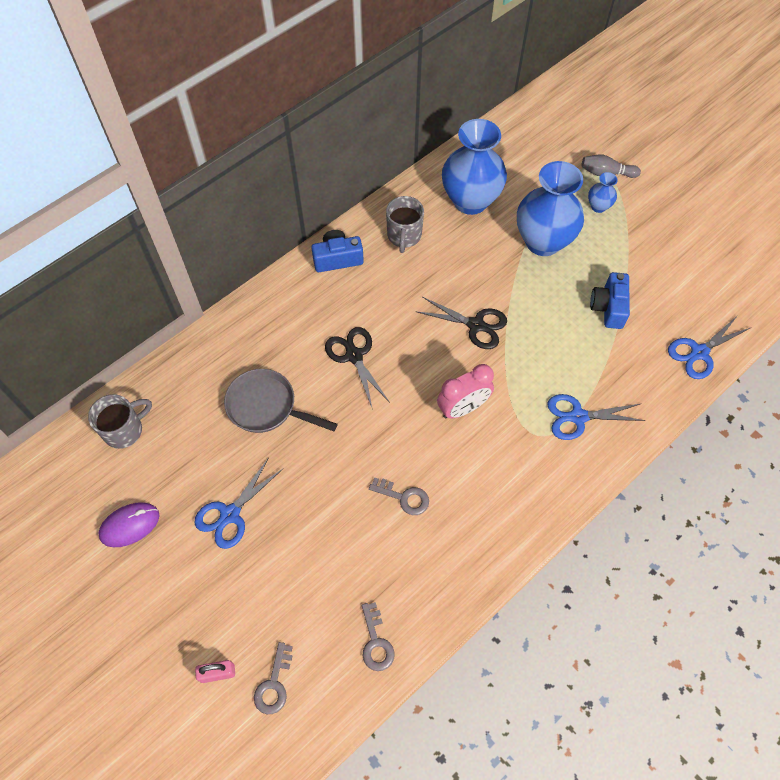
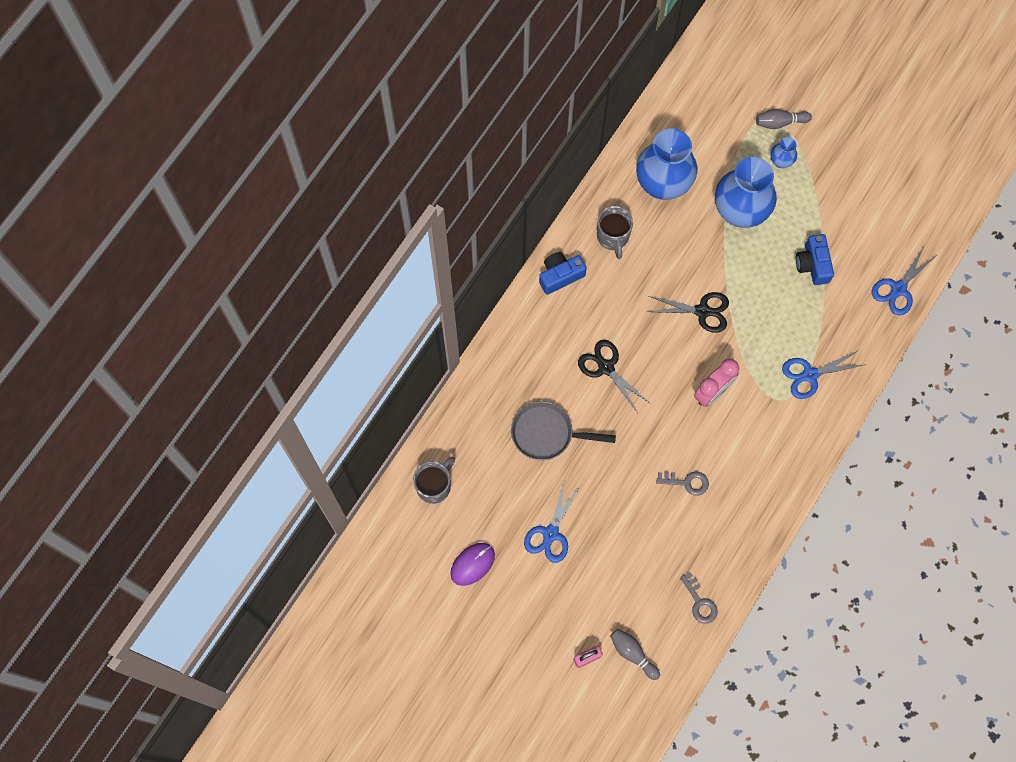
camera: 15 degrees left, 10 degrees up
(274, 684) = (633, 654): grey key -> grey bowling pin

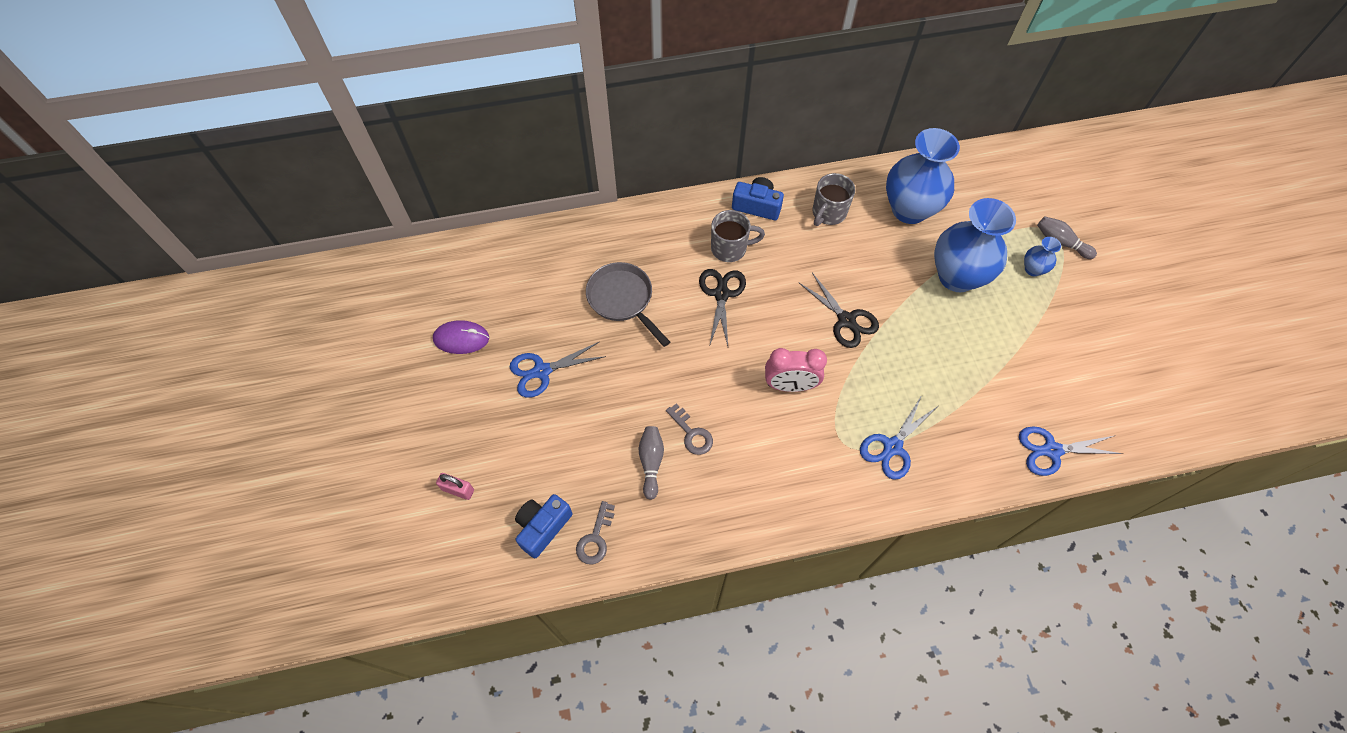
camera: 45 degrees right, 10 degrees down
(434, 485) = (501, 262): grey mug -> grey mug (730, 248)
(633, 654) = (495, 524): grey bowling pin -> grey bowling pin (651, 463)
(810, 375) = (892, 447): blue scissors -> blue scissors turned 75 degrees counterclockwise
(812, 264) = (984, 365): blue camera -> blue camera (543, 527)

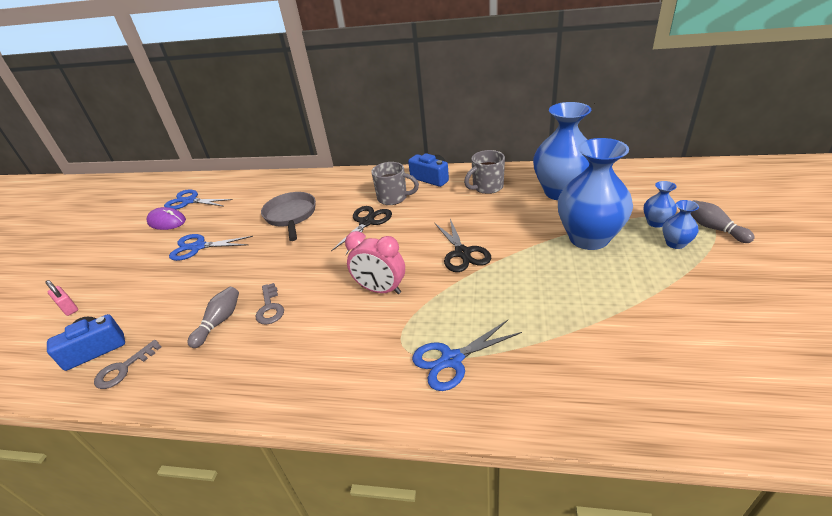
camera: 25 degrees right, 25 degrees down
(1010, 243) = (656, 222): none -> blue vase
(1051, 450) = (652, 409): blue scissors -> blue scissors (189, 201)

